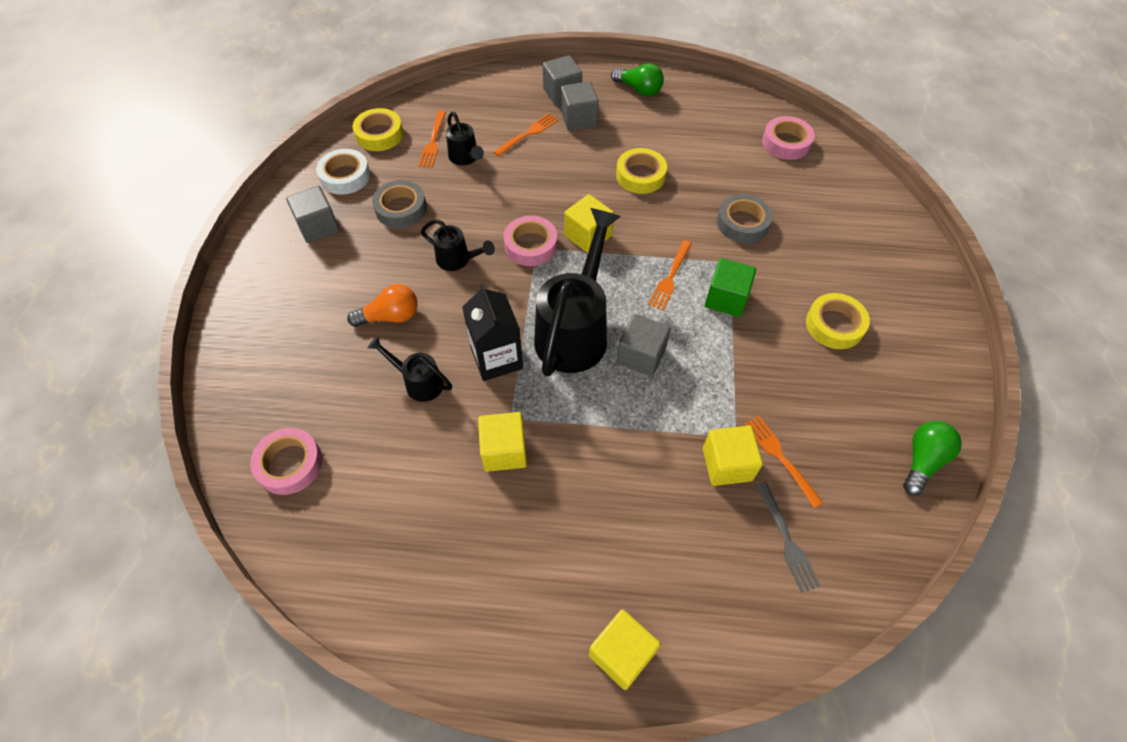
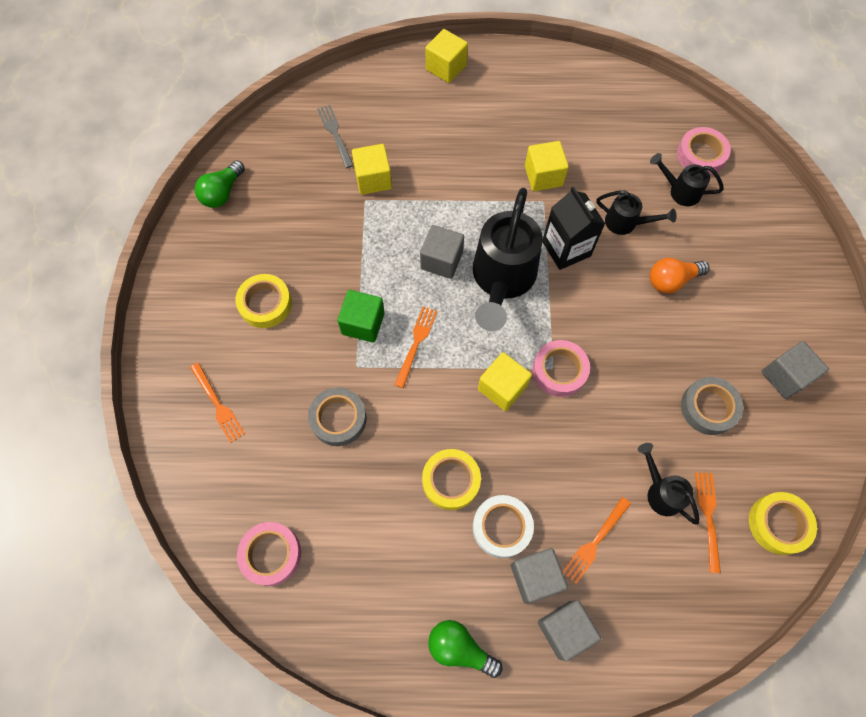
camera: 175 degrees right, 10 degrees up
(345, 176) = (789, 450): white tape -> white tape (502, 527)
(458, 260) = (628, 346): black watering can -> black watering can (679, 191)
(780, 457) = (332, 187): orange fork -> orange fork (218, 404)

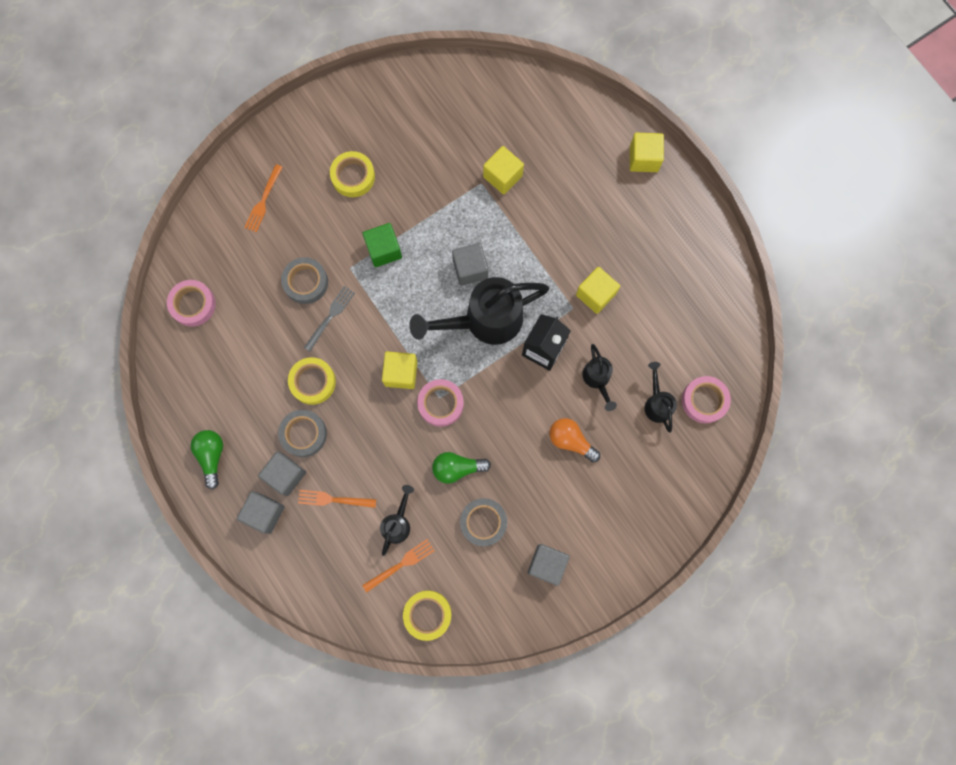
camera: 55 degrees right, 10 degrees up
(222, 193) = (416, 84): green light bulb -> green light bulb (457, 468)
(335, 134) = (521, 122): grey fork -> grey fork (330, 317)
(416, 343) = (393, 295): orange fork -> none
(502, 527) = (303, 434): white tape -> grey tape

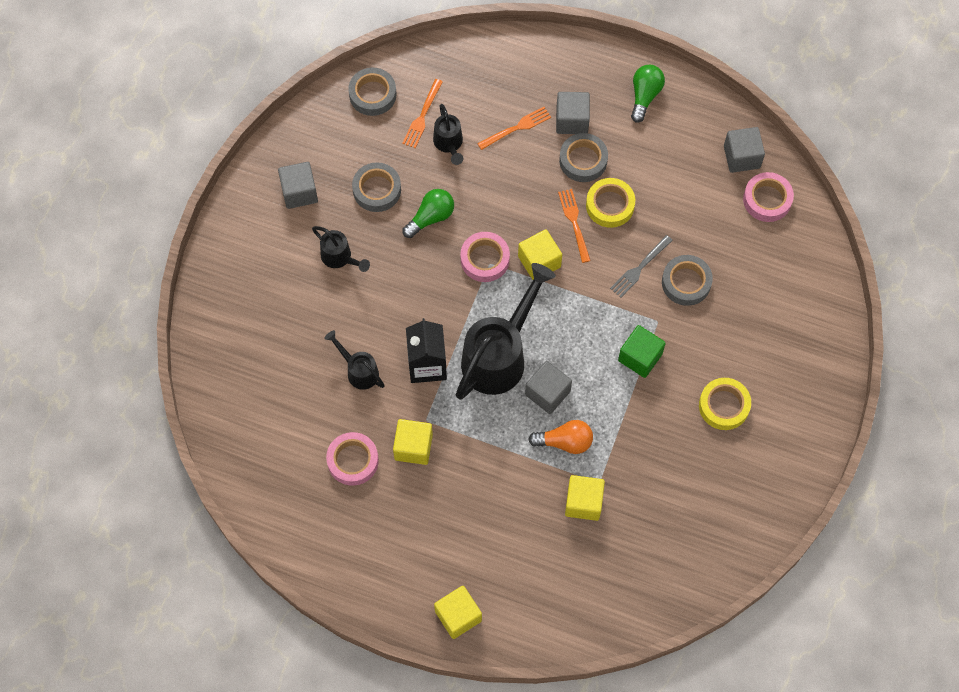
camera: 145 degrees right, 10 degrees down
(212, 456) = (645, 96): green light bulb -> green light bulb turned 120 degrees counterclockwise
(263, 201) = (786, 328): orange fork -> orange fork (574, 223)
(264, 513) = (565, 82): grey cube -> grey cube (741, 157)
(330, 317) = (640, 268): grey fork -> grey fork turned 45 degrees clockwise
(427, 614) = (372, 94): yellow tape -> grey tape
(570, 440) = (347, 303): orange light bulb -> orange light bulb (565, 442)
(657, 403) = (290, 385): black watering can -> black watering can (340, 258)
(704, 400) = (247, 416): pink tape -> pink tape (353, 460)

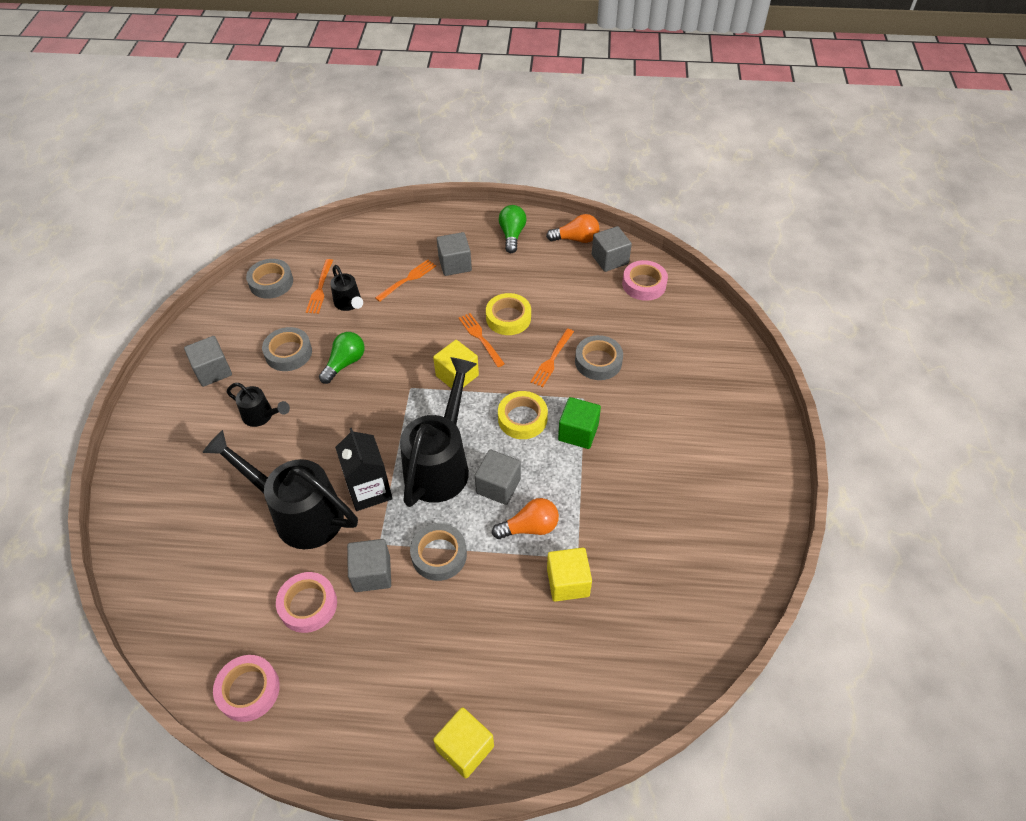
camera: 15 degrees left, 15 degrees down
(358, 370) = (298, 513): black watering can -> black watering can, size x2.03
(413, 447) = (372, 573): yellow cube -> grey cube
(485, 259) = (405, 385): pink tape -> pink tape (248, 690)
(583, 160) = (473, 290): grey tape -> grey tape (439, 555)
(640, 268) = (552, 359): grey fork -> orange fork
(713, 119) = (576, 239): none -> orange light bulb
(724, 406) = (673, 455): yellow tape -> yellow tape (522, 418)

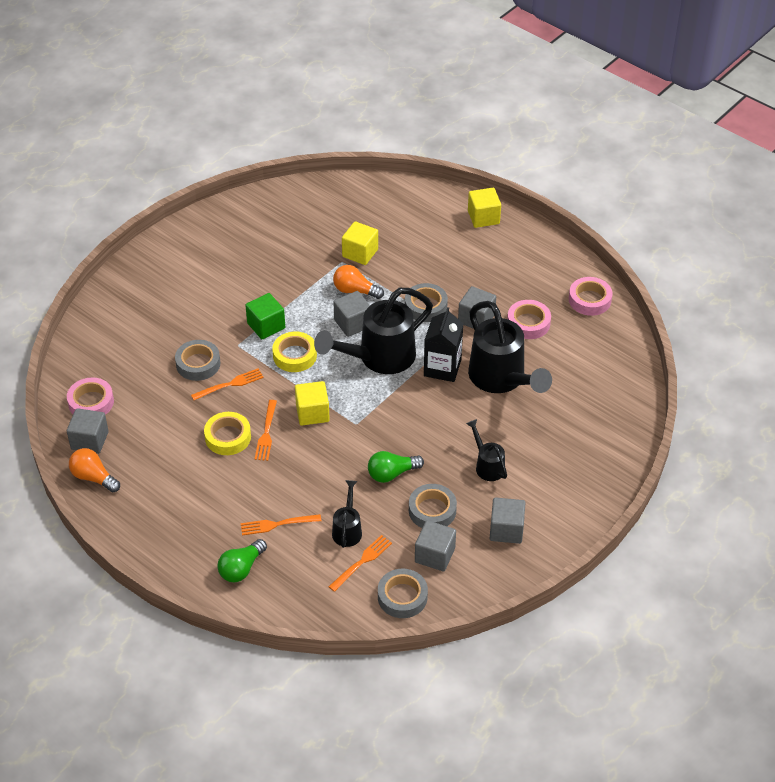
camera: 145 degrees left, 5 degrees down
(455, 264) = (222, 515): grey cube -> grey cube (435, 555)
(512, 235) = (143, 516): green light bulb -> green light bulb (241, 568)

